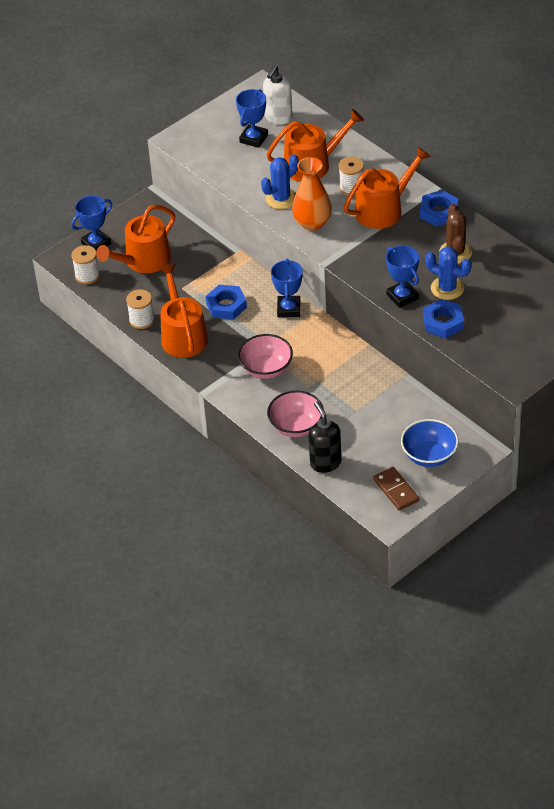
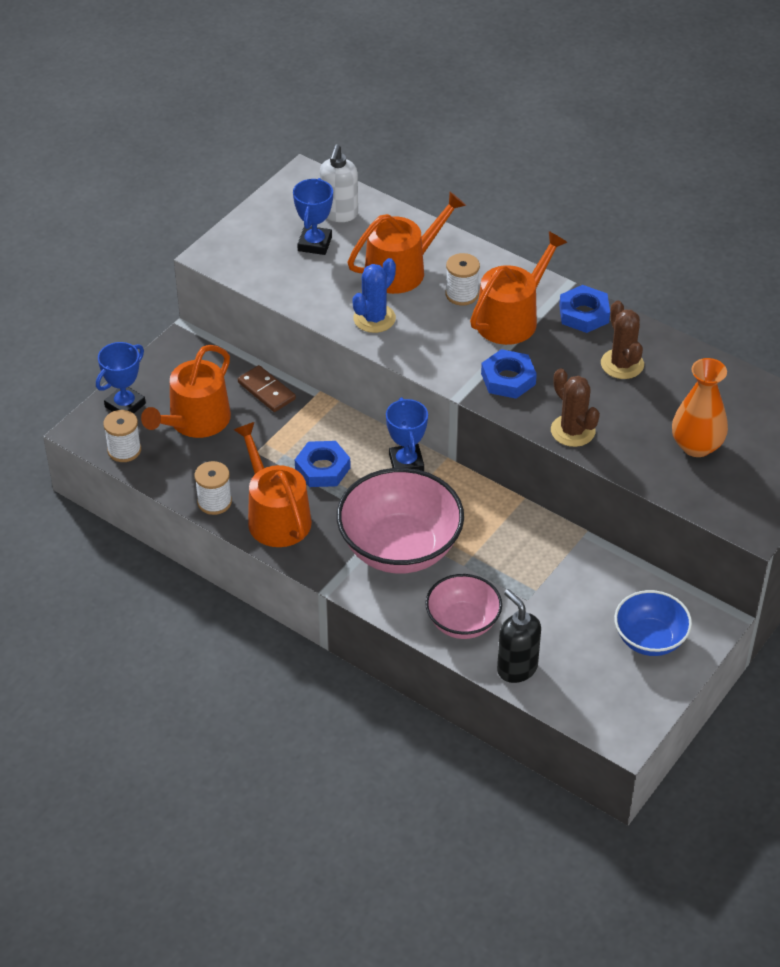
camera: 15 degrees left, 0 degrees up
(266, 369) = (400, 548): pink bowl -> pink bowl, size x1.71
(312, 223) = (424, 346): orange vase -> orange vase (696, 446)
(396, 490) = (621, 693): brown domino -> brown domino (266, 391)
(402, 296) = (572, 431): blue trophy -> brown cactus
(443, 322) = (636, 459): blue nut -> blue nut (508, 379)
(447, 288) = (627, 413): blue cactus -> none

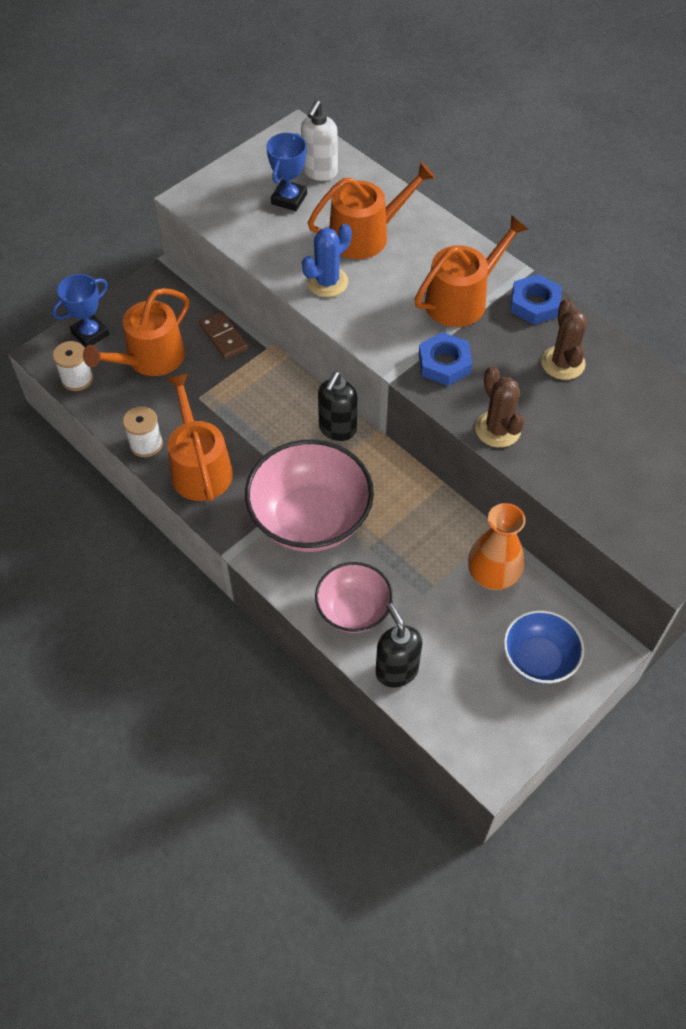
camera: 10 degrees right, 10 degrees up
(322, 468) = (256, 424): blue nut -> none
(406, 463) = (337, 429): blue trophy -> black soap dispenser
(462, 294) = (418, 268): white spool -> none
(696, 446) = (623, 464): orange vase -> orange vase (492, 575)

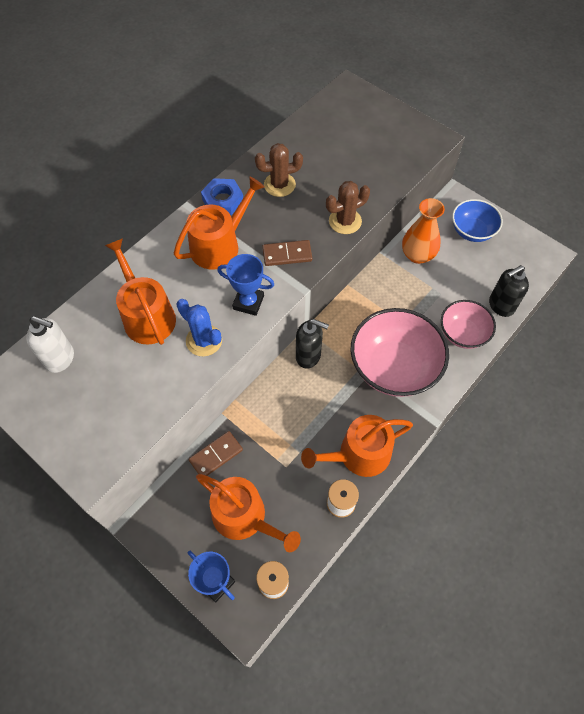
camera: 95 degrees left, 5 degrees up
(289, 199) = (96, 381): blue trophy -> blue trophy (248, 302)
(444, 363) = (287, 254): blue nut -> brown domino
(462, 299) = (220, 245): orange watering can -> orange watering can turned 90 degrees clockwise

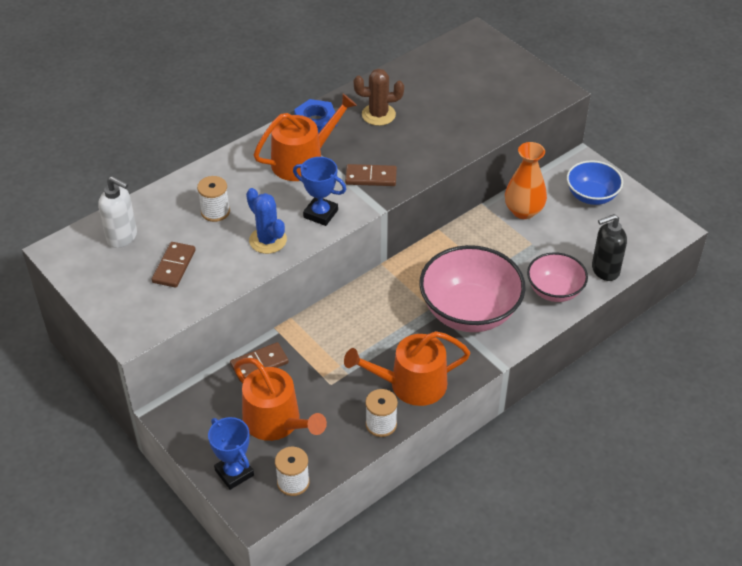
camera: 10 degrees right, 15 degrees down
(118, 385) = (174, 266): none -> brown domino
(147, 315) = (215, 211): orange watering can -> white spool
(308, 356) = (379, 289): black soap dispenser -> none
(345, 221) = (439, 155): brown cactus -> none

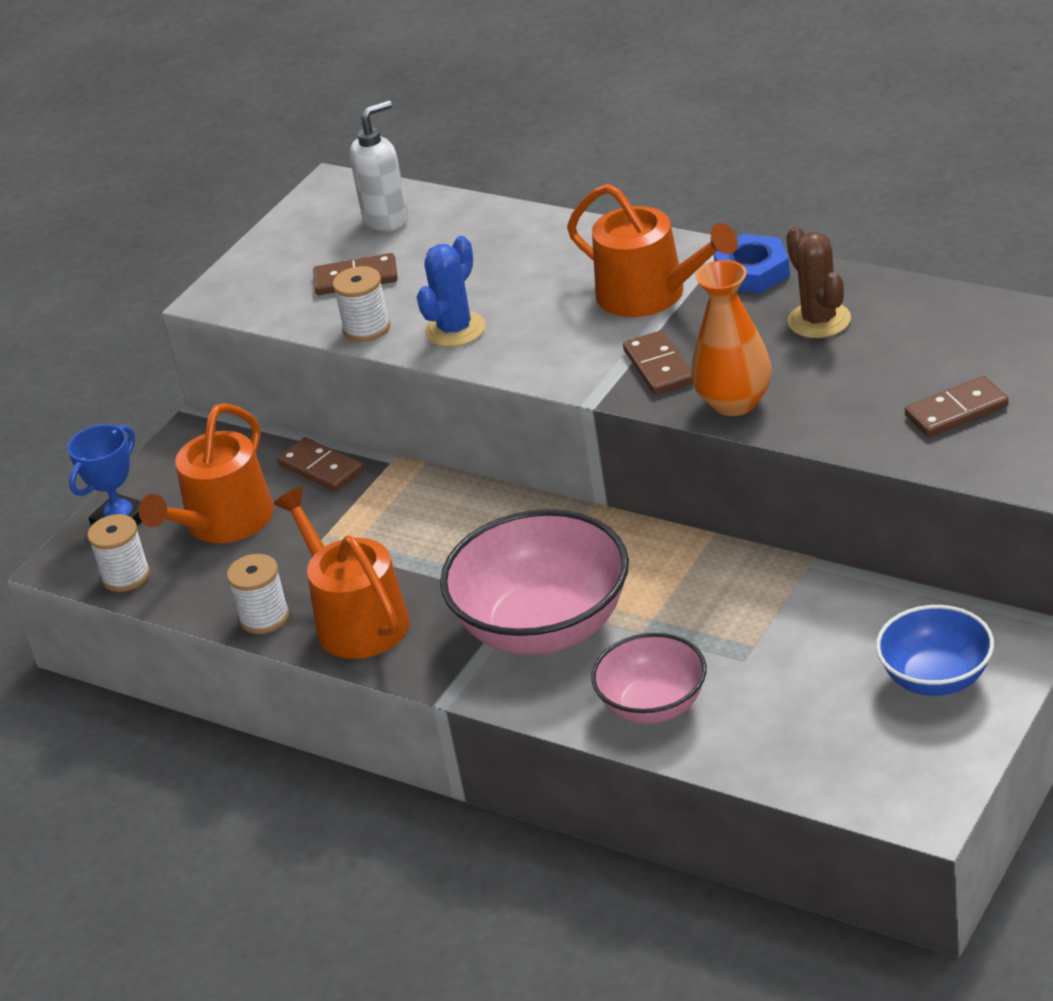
camera: 75 degrees right, 10 degrees down
(122, 237) = (386, 219): white soap dispenser -> white soap dispenser turned 135 degrees counterclockwise
(215, 211) = (485, 267): white spool -> white spool (366, 328)
(320, 214) = (542, 352): blue trophy -> none
(486, 100) = (956, 411): none -> brown domino
(523, 211) = (830, 609): orange vase -> orange vase (734, 402)
(604, 270) = (745, 751): black soap dispenser -> none

